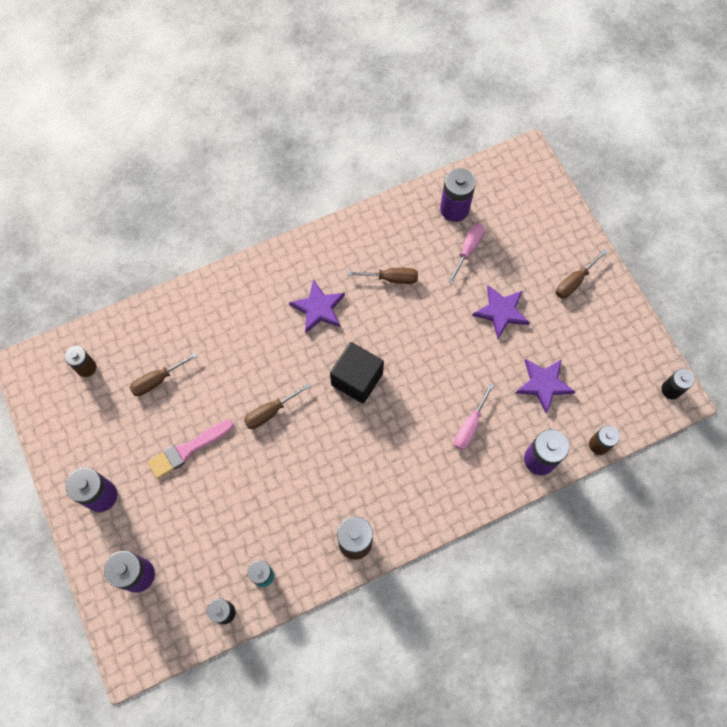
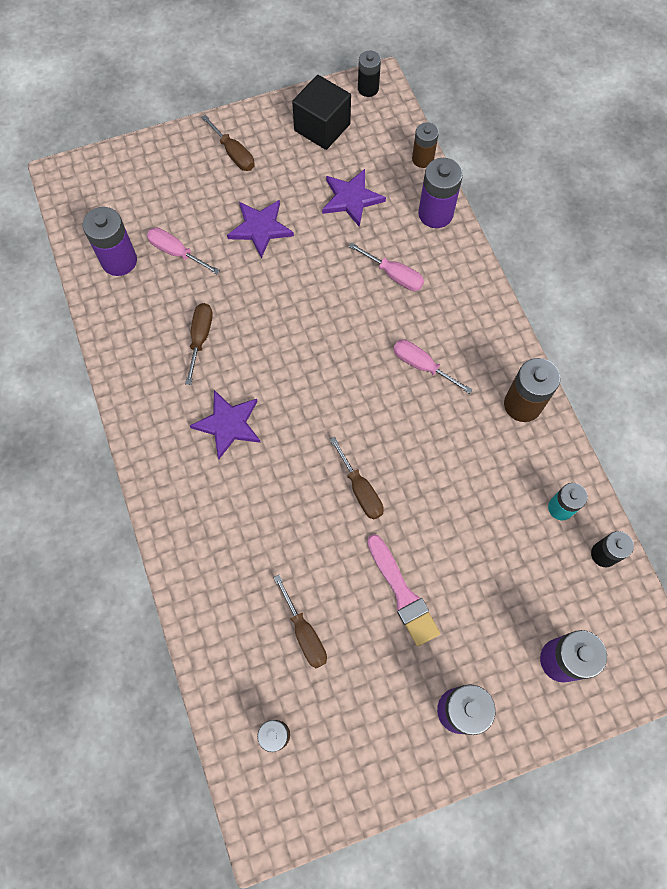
camera: 85 degrees left, 0 degrees up
(357, 379) = (327, 387): black cube -> black cube (322, 127)
(384, 455) = (422, 366): none -> pink screwdriver

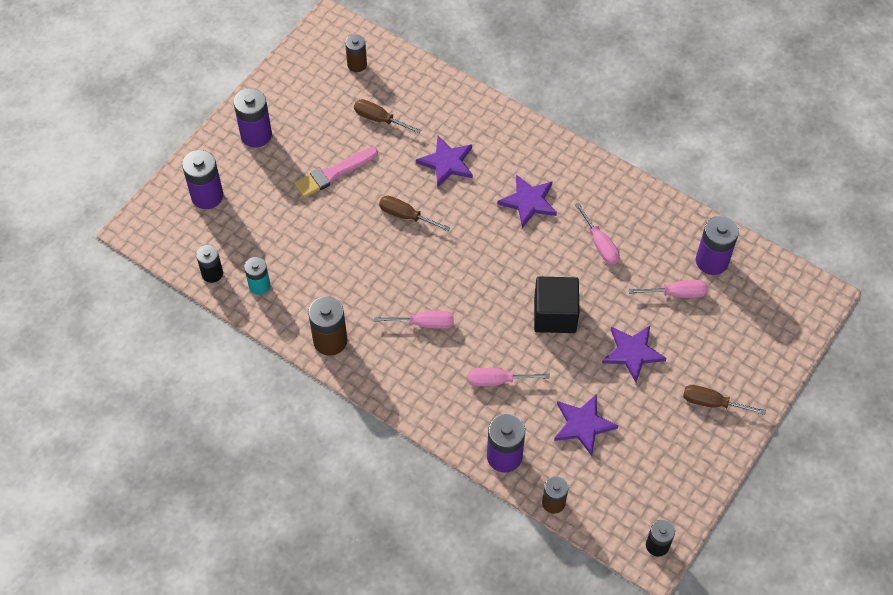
camera: 145 degrees right, 10 degrees down
(200, 338) = (600, 244): brown screwdriver -> pink screwdriver
(273, 524) = (447, 163): none -> purple star
(322, 127) = (663, 477): black cube -> black cube (555, 315)
(403, 594) = (333, 173): pink brush -> pink brush turned 60 degrees counterclockwise

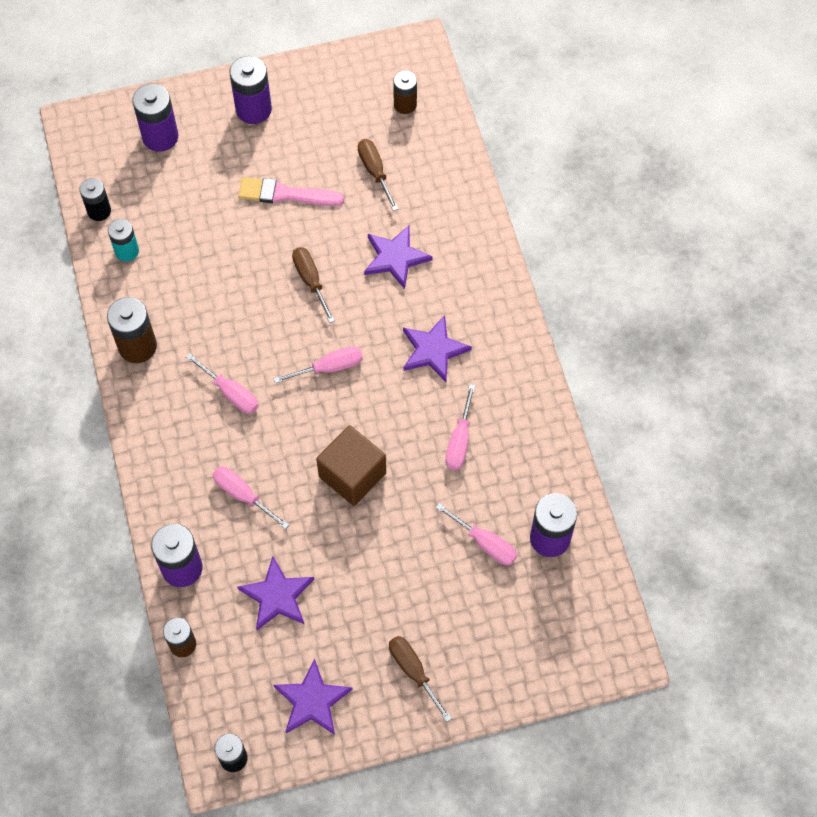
camera: 40 degrees right, 5 degrees up
(473, 260) = (329, 367): none -> pink screwdriver
(555, 315) = (352, 475): black cube -> brown cube
(632, 352) = (387, 566): purple star -> purple star (312, 700)

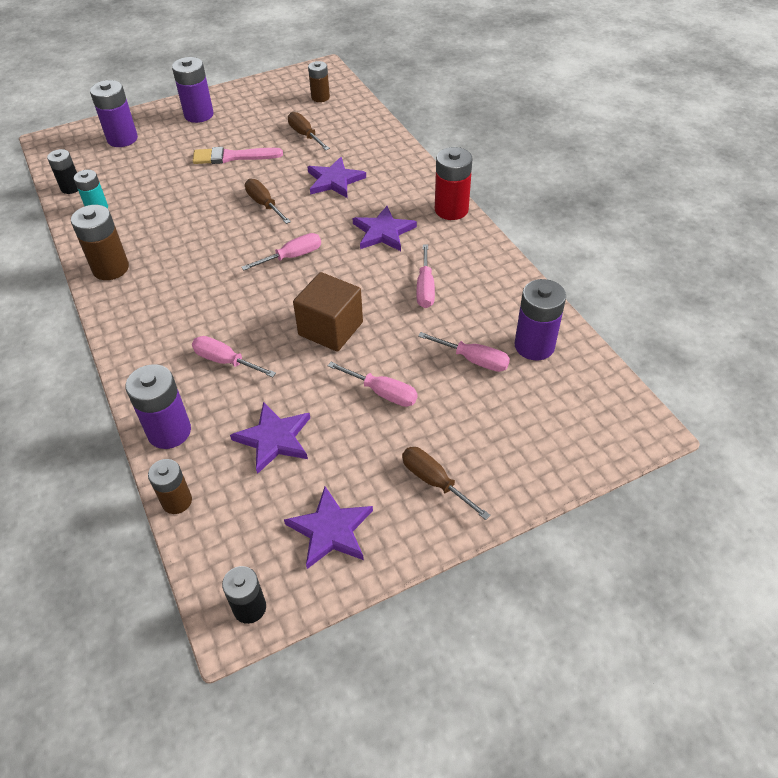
camera: 10 degrees left, 15 degrees down
(230, 393) = (203, 287): pink screwdriver -> pink screwdriver (382, 393)
(516, 331) = (451, 210): none -> red battery

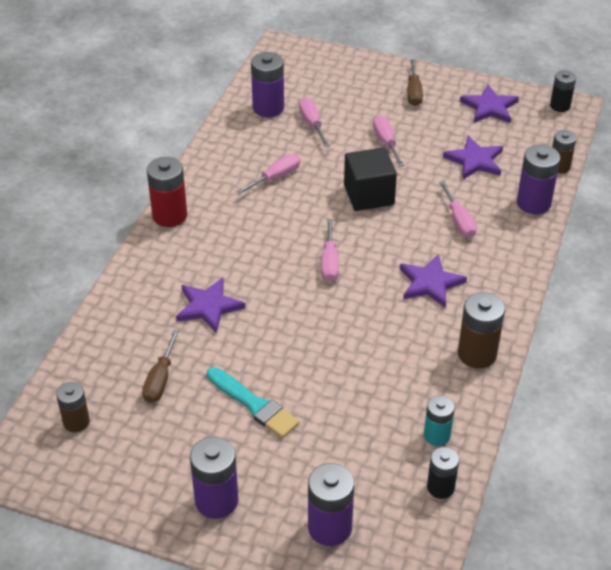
camera: 135 degrees left, 5 degrees down
(233, 157) = (254, 405): pink brush -> turquoise brush
(264, 204) = (292, 326): brown screwdriver -> none
(292, 257) = (329, 262): pink screwdriver -> pink screwdriver turned 105 degrees counterclockwise
(330, 328) = (369, 195): brown cube -> black cube
(383, 232) = (241, 234): purple star -> purple star (430, 283)

